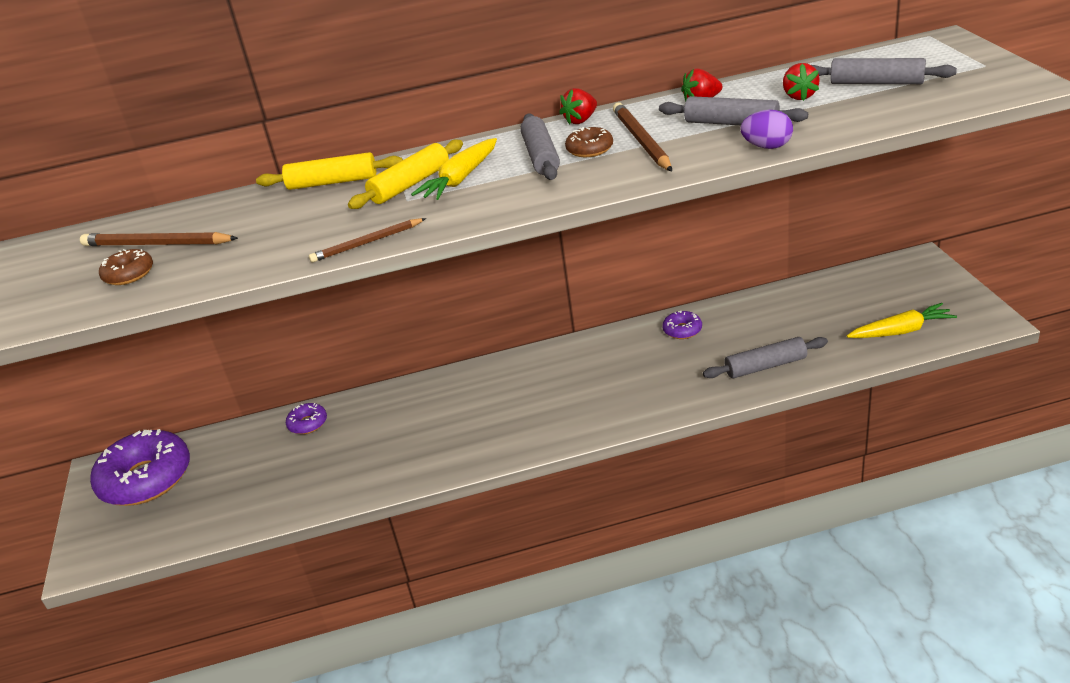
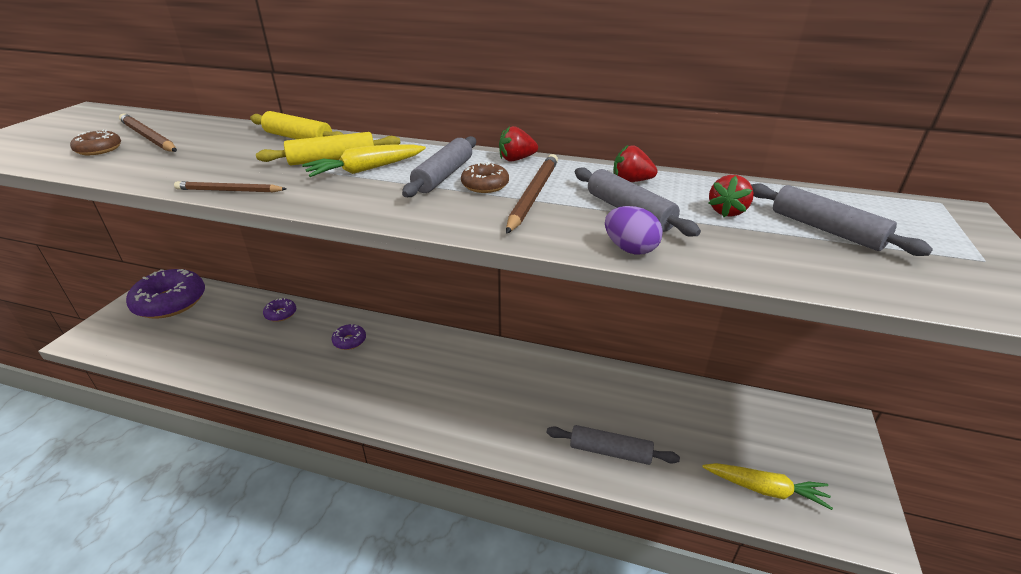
camera: 25 degrees right, 0 degrees up
(682, 330) = (575, 378): purple donut -> purple donut (349, 341)

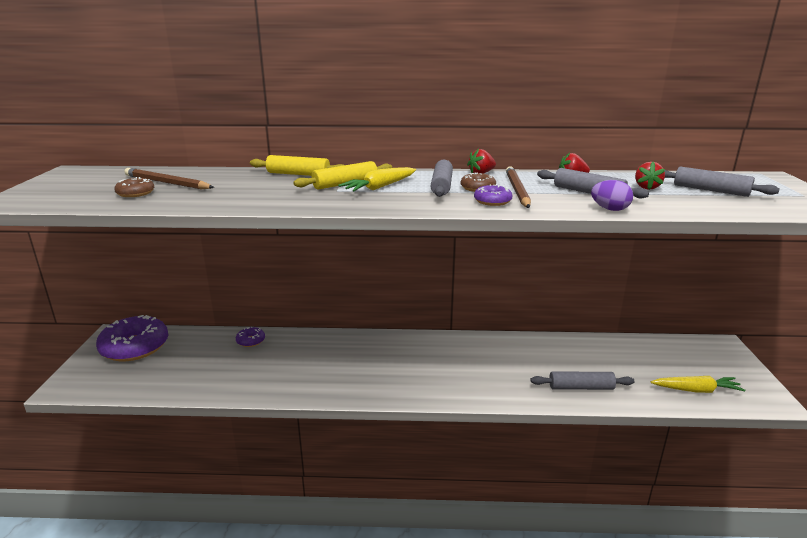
camera: 15 degrees left, 10 degrees down
(229, 191) = (292, 207): brown pencil -> none
(349, 341) = (328, 351): purple donut -> purple donut (492, 201)

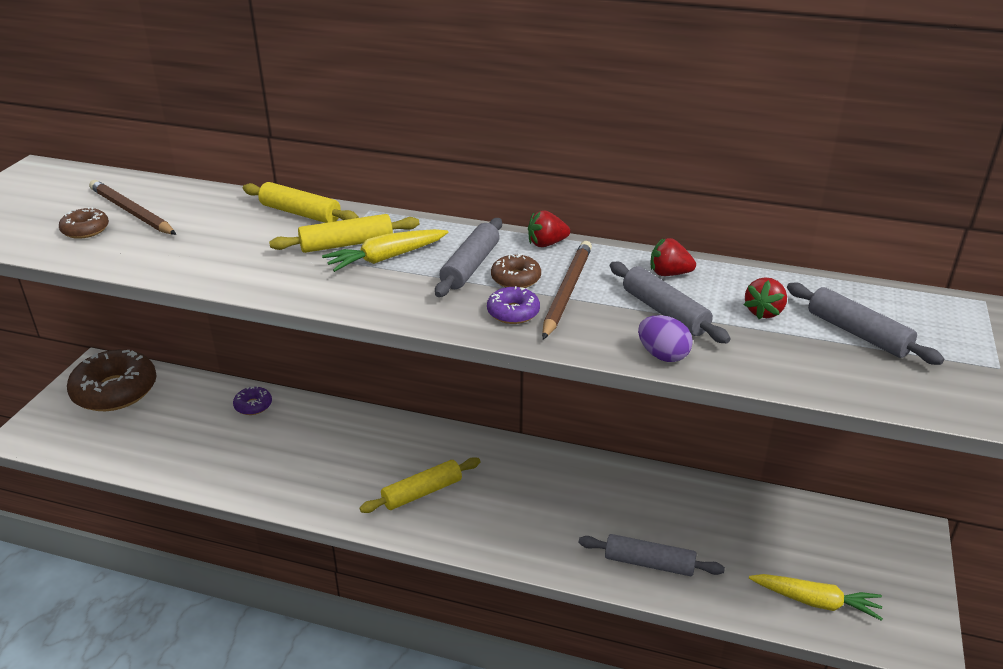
camera: 15 degrees right, 10 degrees up
(135, 347) = (115, 391): purple donut -> brown donut
(403, 373) = (422, 492): none -> yellow rolling pin

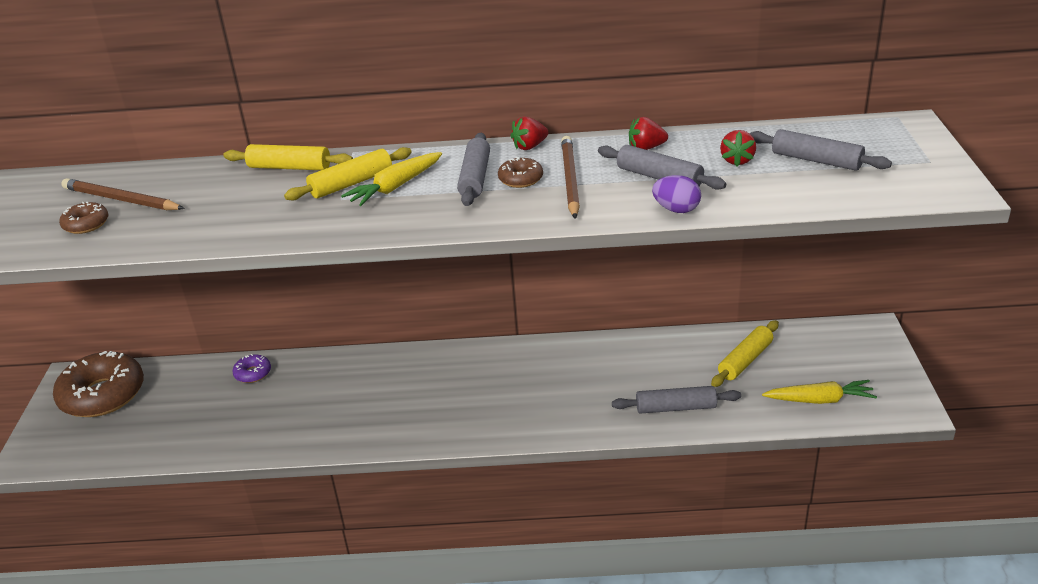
camera: 15 degrees left, 0 degrees up
(422, 492) = (453, 404): yellow rolling pin -> yellow rolling pin (745, 360)
(513, 312) = (535, 205): purple donut -> none

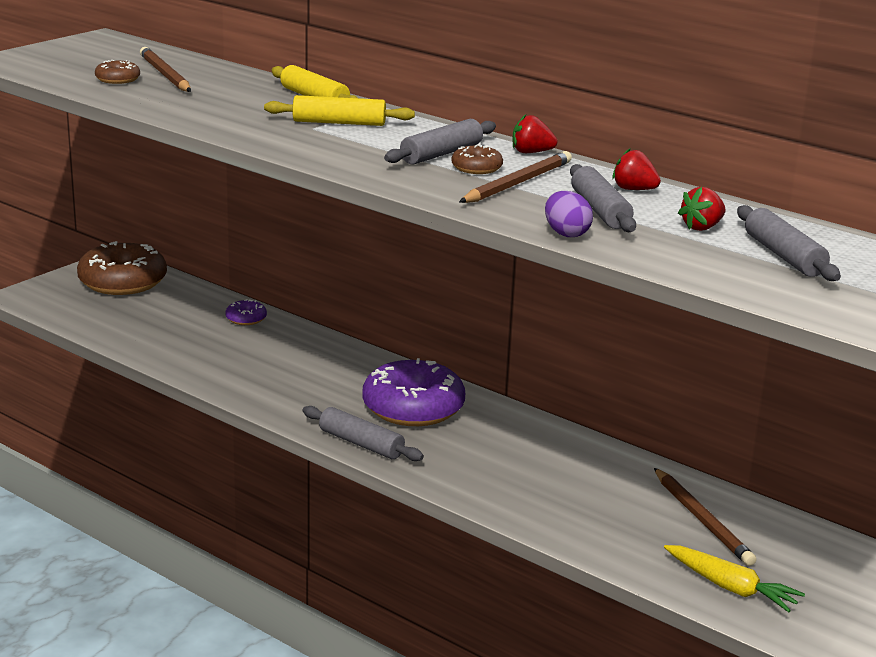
camera: 35 degrees right, 10 degrees down
(395, 187) = (367, 136): yellow carrot -> none
(473, 381) = (413, 408): none -> purple donut
(676, 408) = (568, 517): grey rolling pin -> grey rolling pin (361, 444)
(745, 360) = (701, 520): yellow rolling pin -> brown pencil

